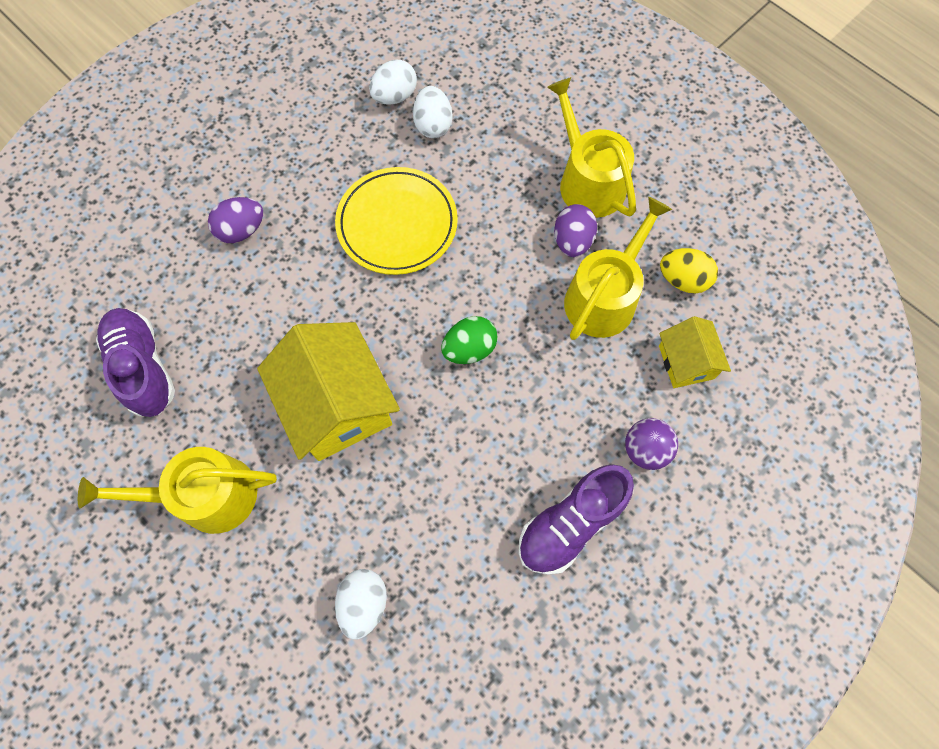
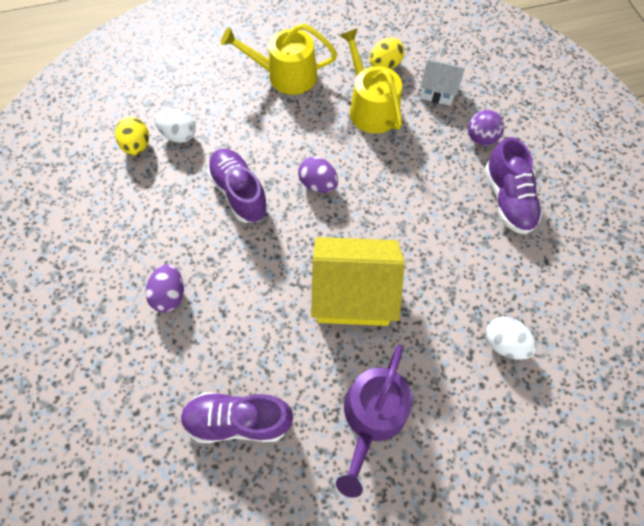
camera: 60 degrees left, 5 degrees down
(206, 496) = (372, 417): yellow watering can -> purple watering can
(395, 96) = (137, 146): white egg -> yellow egg
(397, 224) = (239, 192): yellow plate -> purple shoe
(469, 349) = (360, 195): green egg -> none
(572, 241) = (322, 104): purple egg -> purple egg (318, 184)
(686, 362) = (437, 91): yellow house -> white house

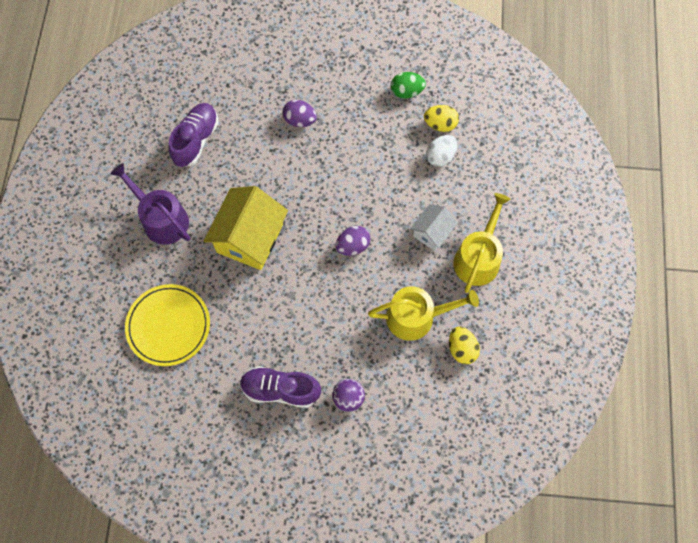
camera: 110 degrees right, 5 degrees up
(99, 190) = (406, 92): none -> green egg
(239, 192) = (367, 186): purple shoe -> none
(437, 91) = (414, 384): white house -> white house (432, 232)
(504, 343) = (168, 326): white egg -> yellow plate

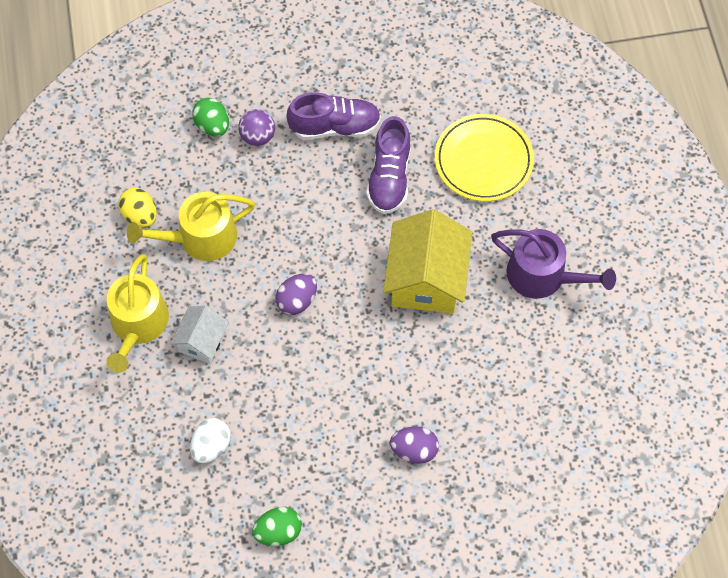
camera: 165 degrees right, 5 degrees down
(196, 140) = (541, 387): purple shoe -> purple shoe (389, 177)
(384, 419) = (212, 126): none -> green egg
(440, 124) = (221, 493): yellow egg -> none

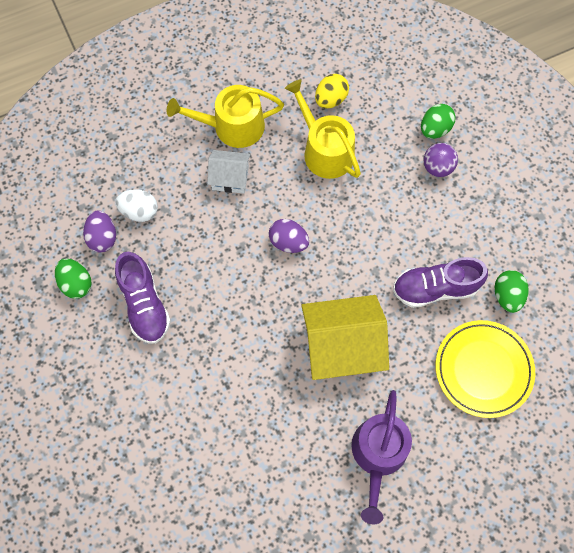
camera: 75 degrees right, 5 degrees up
(335, 127) = (470, 228): purple shoe -> purple shoe (145, 305)
(414, 450) = (173, 377): purple egg -> purple egg (103, 238)
(415, 117) = (507, 296): none -> green egg

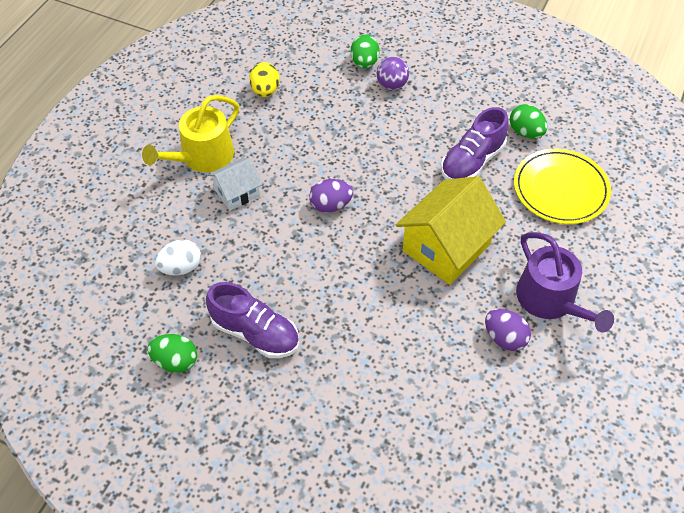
camera: 40 degrees left, 15 degrees down
(103, 238) = (166, 309): purple egg -> purple egg (504, 338)
(324, 150) = (295, 126): yellow watering can -> none

